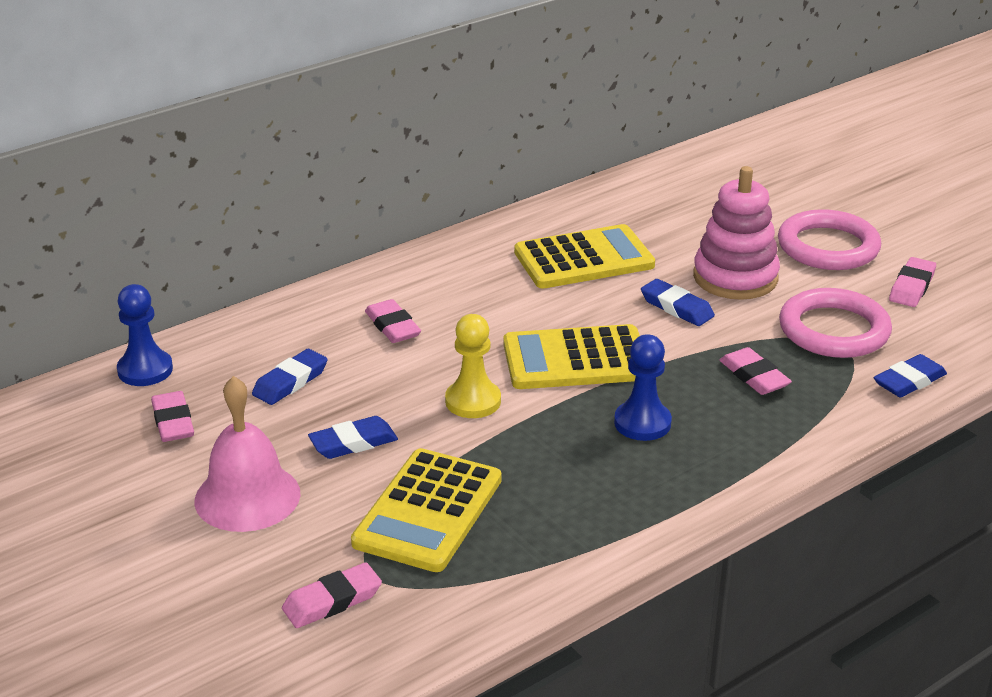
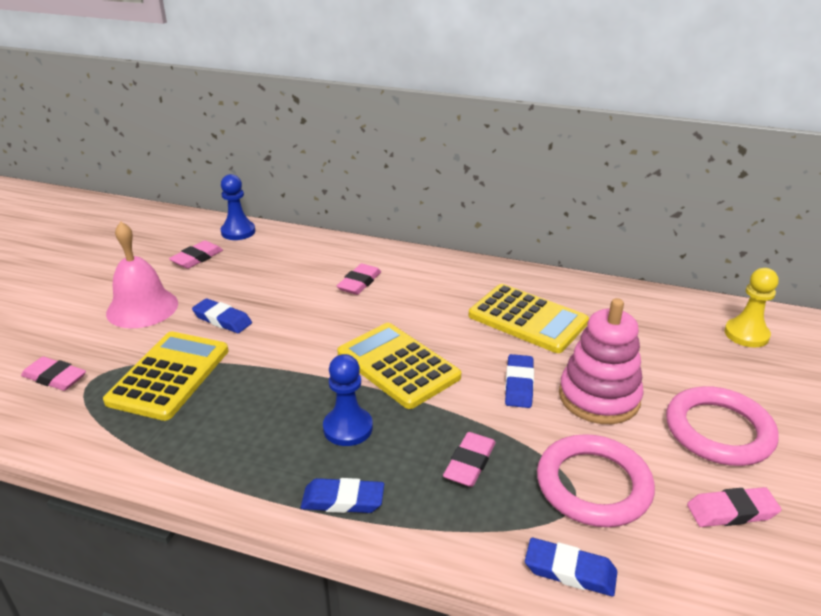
camera: 55 degrees right, 0 degrees up
(290, 382) = (267, 275): blue eraser -> blue eraser (343, 500)
(428, 511) = (169, 376): yellow calculator -> yellow calculator turned 120 degrees clockwise
(473, 401) = (306, 344): yellow pawn -> yellow pawn (746, 334)

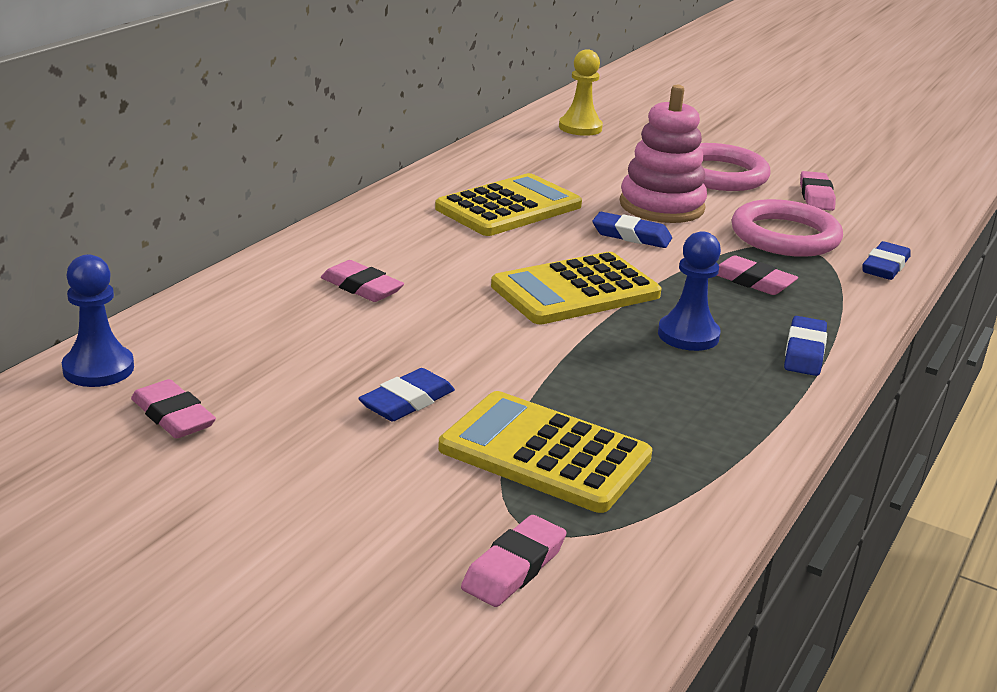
camera: 80 degrees left, 5 degrees down
(142, 308) = (325, 478): pink bell -> none

